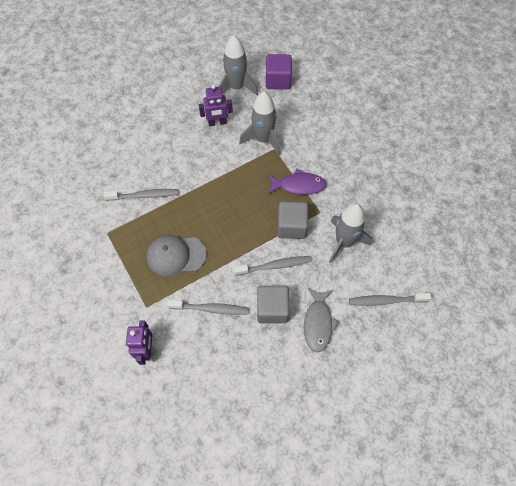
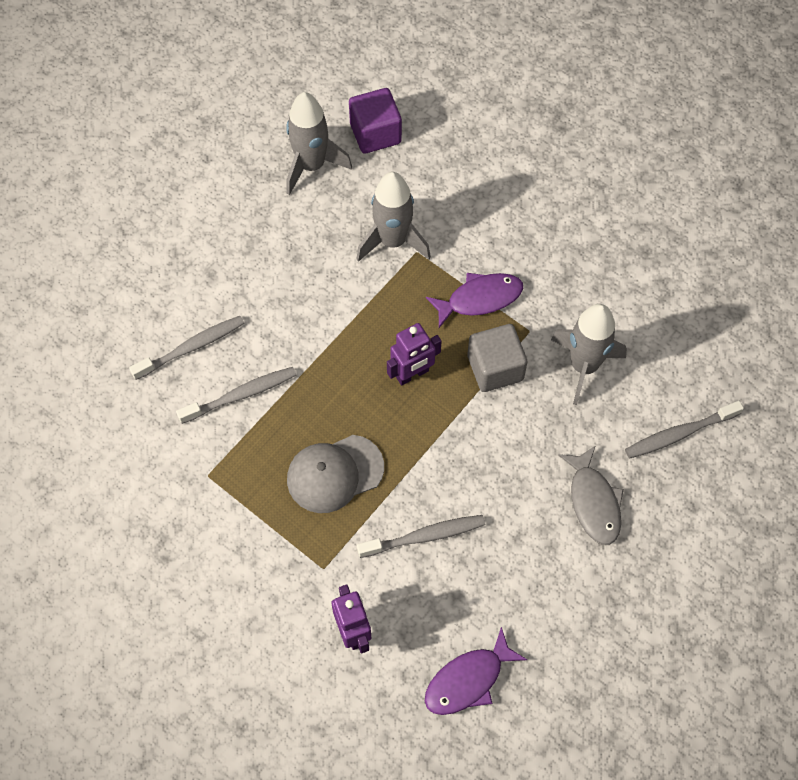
camera: 20 degrees left, 0 degrees up
(200, 403) = (468, 680): none -> purple fish
(217, 123) = (306, 236): purple robot -> purple robot (412, 374)
(272, 309) = (517, 505): grey cube -> none
(274, 266) = (493, 438): grey toothbrush -> grey toothbrush (191, 347)

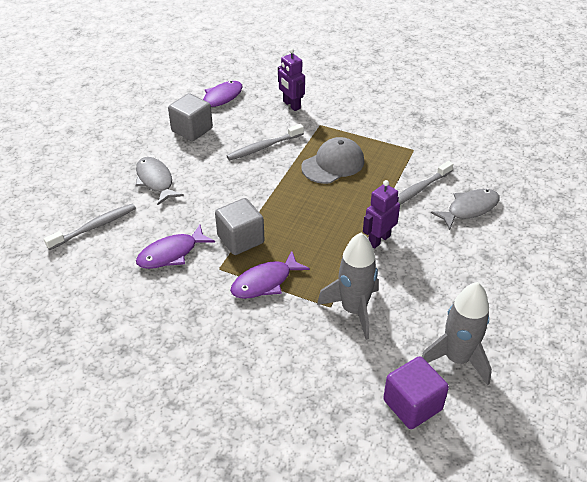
camera: 165 degrees right, 20 degrees down
(191, 347) = (469, 209): grey toothbrush -> grey fish
(412, 374) = (302, 224): purple robot -> purple robot (379, 240)
(527, 607) = (192, 130): none -> grey cube
(584, 366) = (171, 253): grey rocket -> purple fish

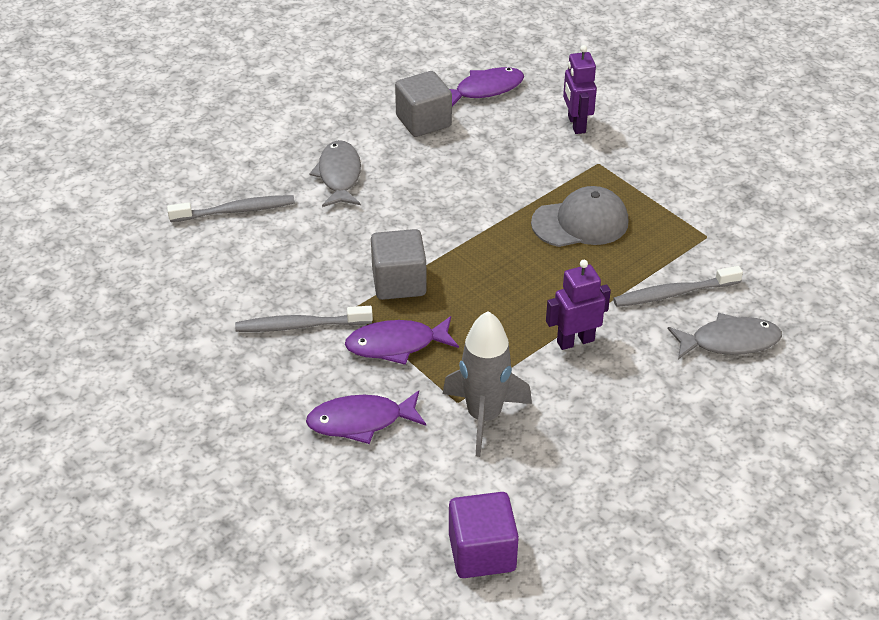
camera: 25 degrees right, 0 degrees up
(171, 253) = (305, 272): purple fish -> purple fish (361, 421)
(264, 147) = (502, 172): grey toothbrush -> grey toothbrush (300, 326)
(457, 358) = (575, 521): grey rocket -> none

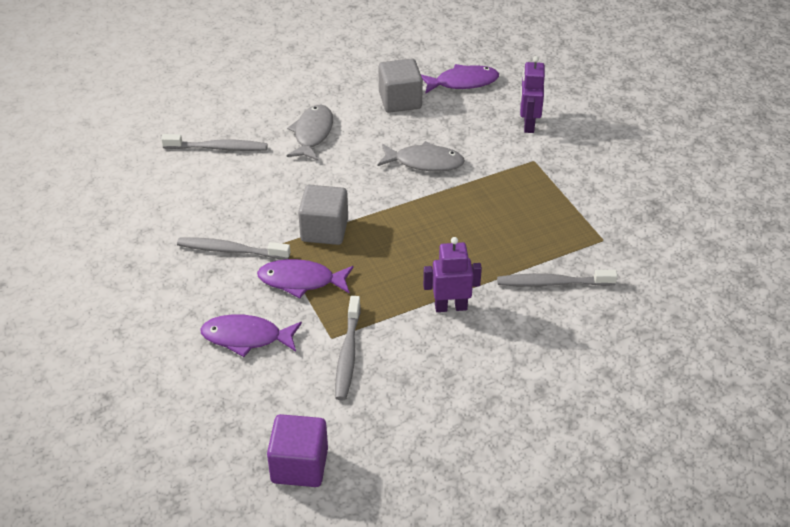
camera: 15 degrees right, 0 degrees up
(484, 416) = (348, 354): grey rocket -> grey toothbrush
(580, 222) = (497, 208): grey cap -> none
(729, 341) = (584, 334): grey fish -> grey fish (425, 162)

